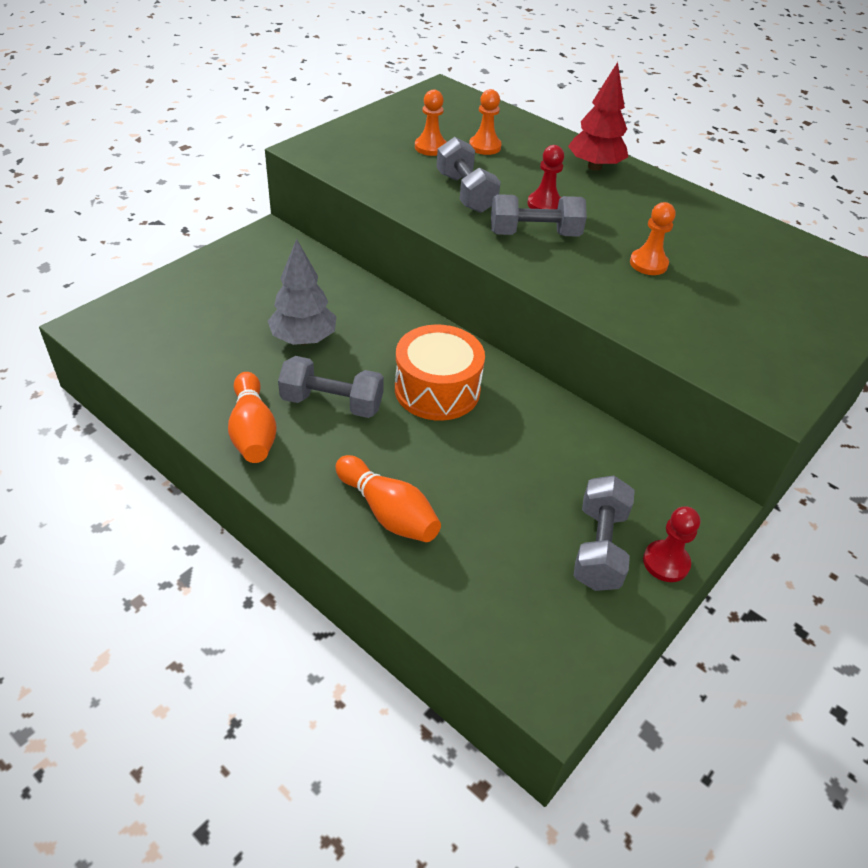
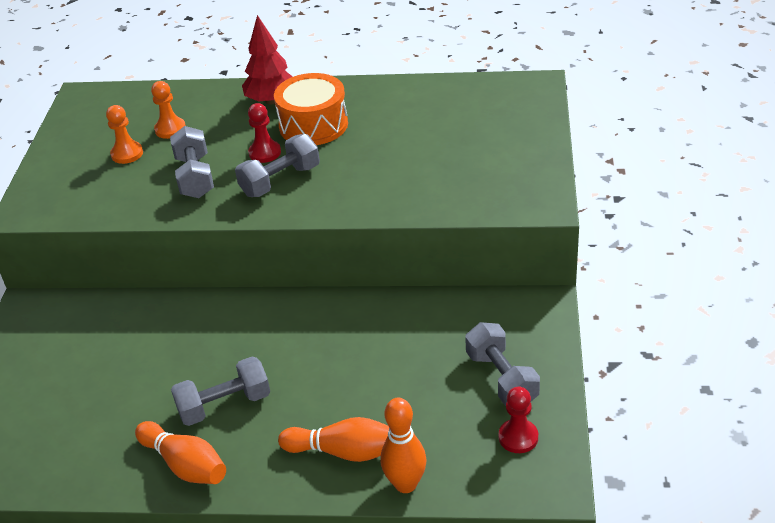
camera: 30 degrees left, 5 degrees down
(303, 339) = (150, 372): grey tree -> none
(412, 582) = (405, 484): none -> orange bowling pin
(437, 389) = (293, 344): orange drum -> orange drum (313, 125)
(465, 193) = (195, 177): grey dumbbell -> grey dumbbell turned 45 degrees clockwise
(648, 264) = (381, 157): orange pawn -> none
(666, 562) = (549, 360): red pawn -> red pawn (518, 437)

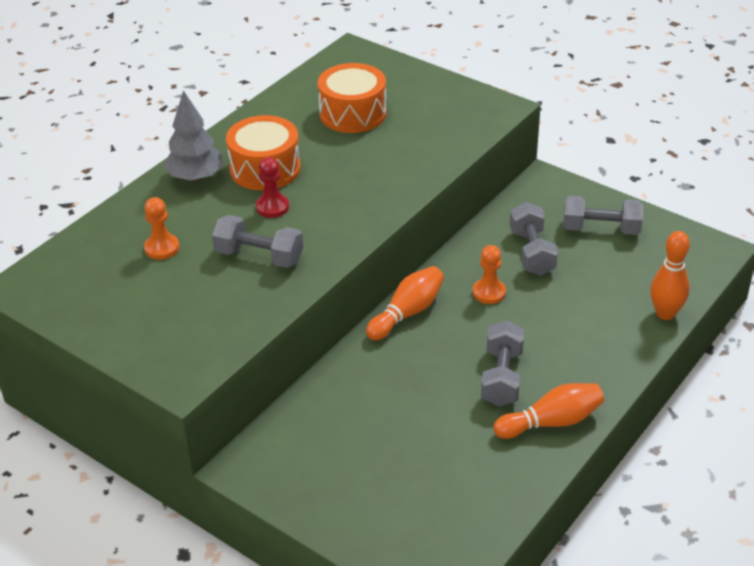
camera: 60 degrees left, 0 degrees up
(127, 154) = (168, 286): orange pawn -> orange pawn (489, 292)
(271, 100) = (196, 177): red tree -> grey tree
(280, 181) = (324, 212): grey dumbbell -> grey dumbbell (532, 252)
(344, 451) = (609, 331): orange bowling pin -> orange bowling pin (407, 313)
(438, 129) = (353, 113): none -> orange drum
(518, 437) = (663, 246): red pawn -> none

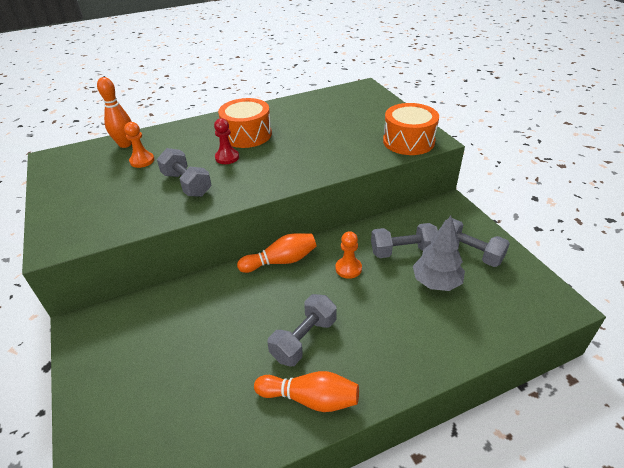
camera: 30 degrees right, 0 degrees up
(196, 177) = (205, 128): grey tree -> grey tree (436, 282)
(353, 113) = (330, 119): orange drum -> orange drum (408, 141)
(532, 252) = (403, 251): grey dumbbell -> grey dumbbell turned 60 degrees clockwise
(665, 313) = (478, 343): orange bowling pin -> orange bowling pin (125, 144)

